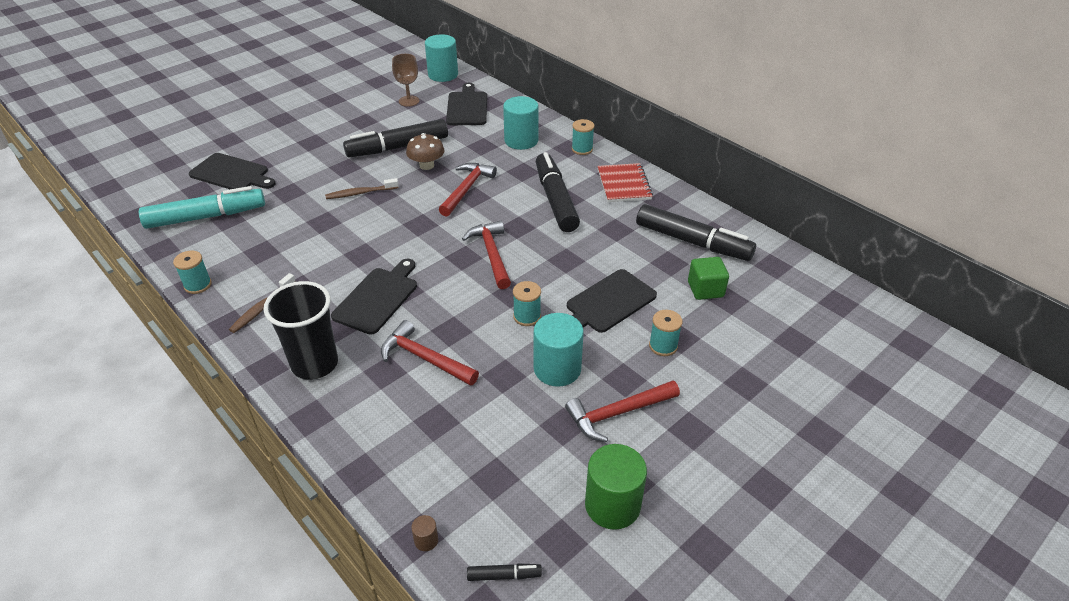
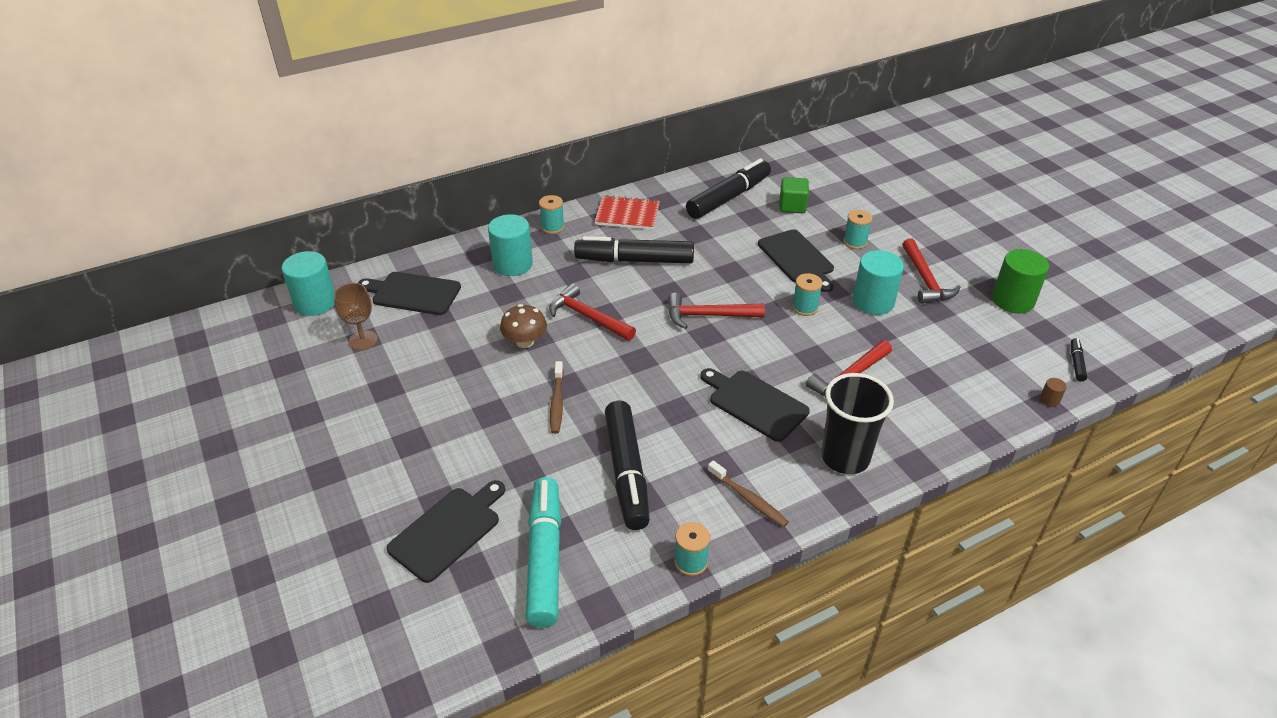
camera: 75 degrees left, 0 degrees up
(398, 147) = (472, 361): black marker -> black marker (627, 472)

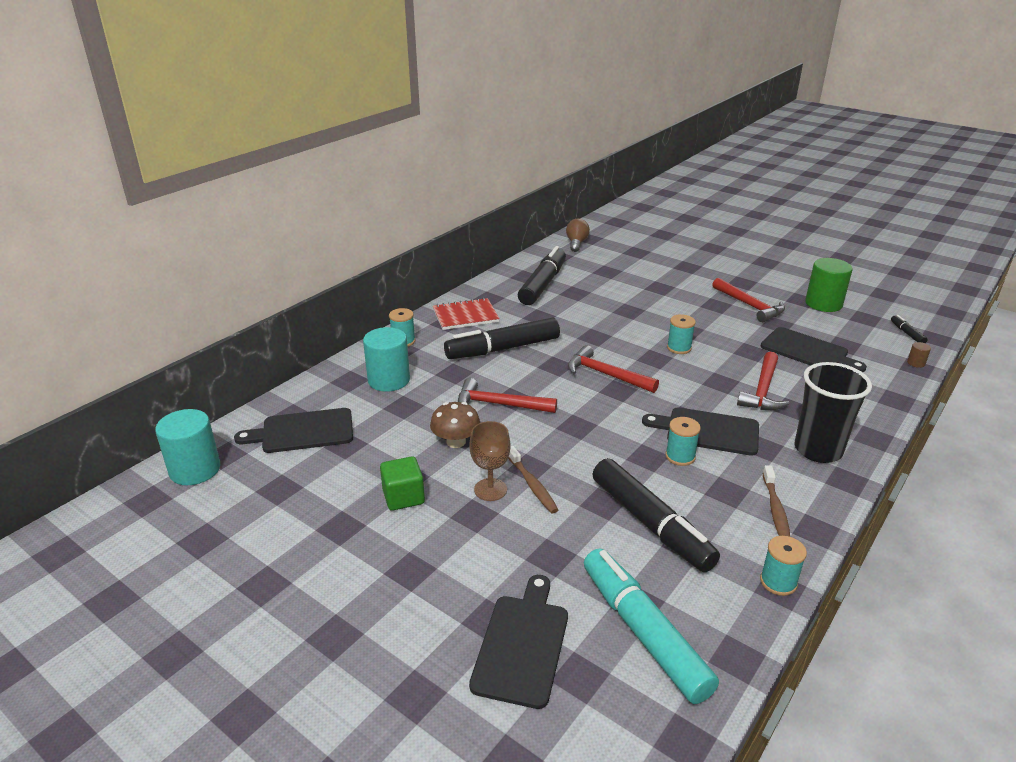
camera: 25 degrees left, 10 degrees down
(363, 340) = (279, 490): brown goblet -> brown goblet (490, 489)
(708, 315) = (606, 375): red hammer -> red hammer turned 60 degrees clockwise
(749, 499) = (775, 510): brown toothbrush -> brown toothbrush turned 75 degrees clockwise
(792, 206) = (600, 279): green cube -> green cube (403, 497)
(797, 259) = (639, 315): black cutting board -> black cutting board (807, 351)
(803, 156) = (576, 243): none -> brown light bulb
(855, 242) = (672, 292): turquoise spool -> turquoise spool (680, 456)
(873, 302) = (726, 330): turquoise cylinder -> none

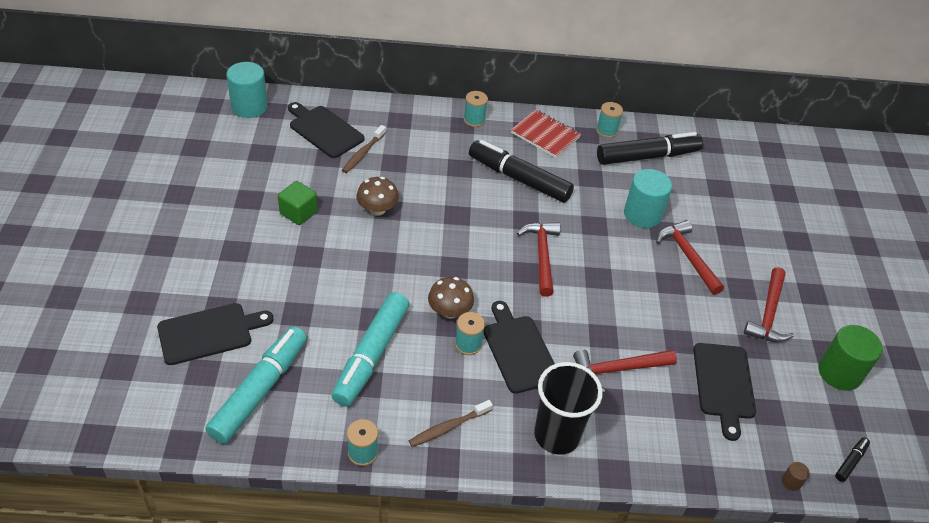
camera: 50 degrees right, 15 degrees up
(389, 380) = (418, 139): turquoise cylinder -> turquoise cylinder (642, 214)
(490, 489) = (340, 252): brown goblet -> none
(499, 404) = (442, 211): red hammer -> red hammer (687, 256)
(532, 485) = (363, 272): brown toothbrush -> brown toothbrush (363, 153)
(576, 243) = (750, 145): brown light bulb -> none
(630, 451) = (449, 311): none -> brown mushroom
(650, 524) = (371, 355): black marker -> turquoise marker
(679, 348) = (632, 287): turquoise spool -> turquoise spool (606, 131)

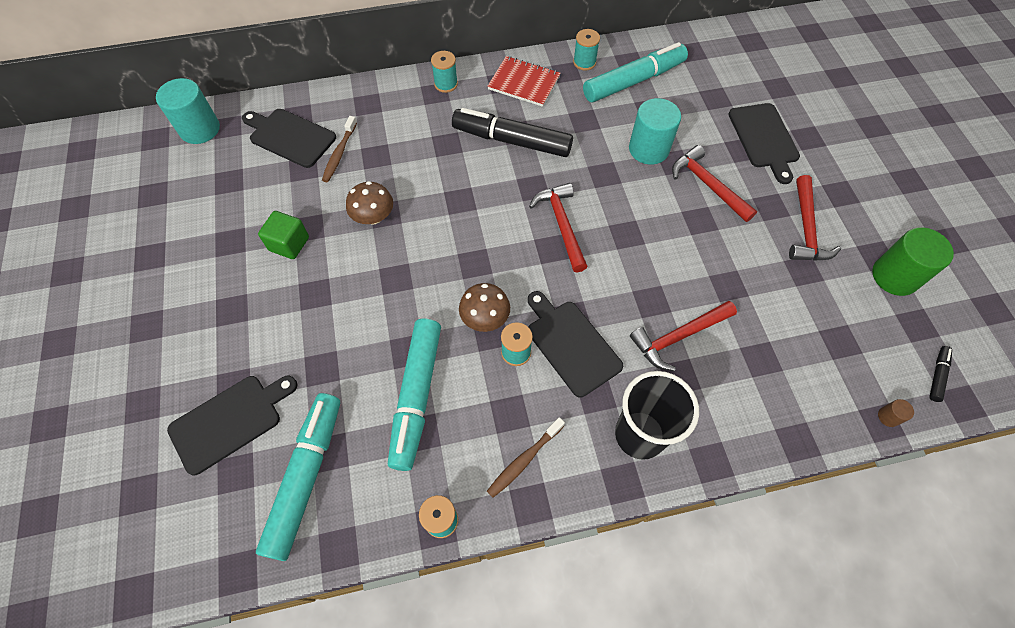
camera: 10 degrees left, 15 degrees up
(647, 156) = (633, 81): black marker -> turquoise marker
(723, 384) = (788, 323): black cutting board -> black cutting board (764, 138)

